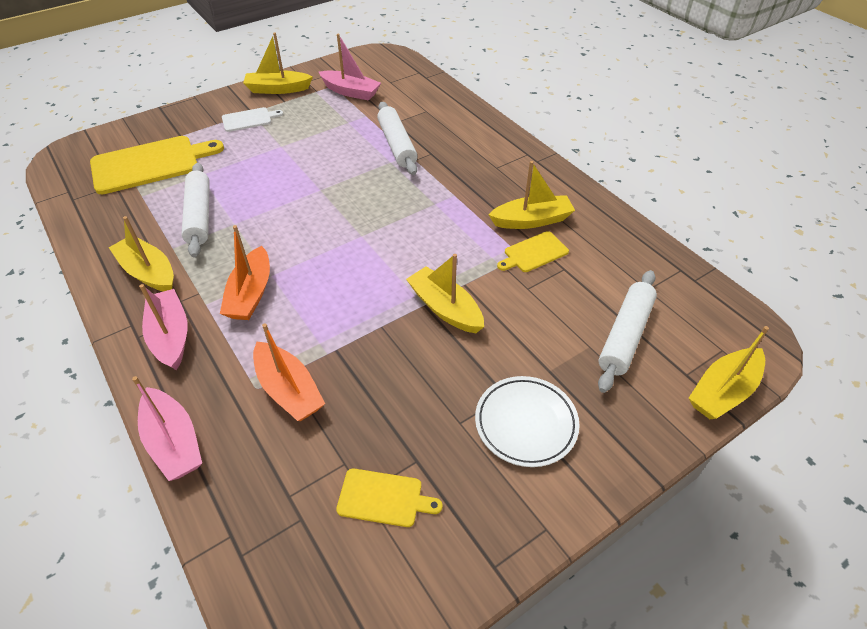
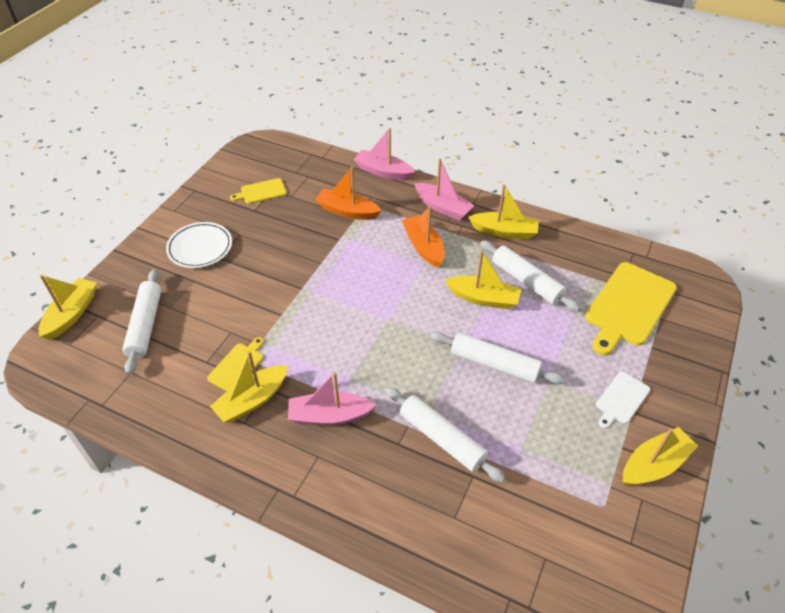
camera: 150 degrees right, 0 degrees up
(308, 170) = (494, 364): none -> white rolling pin
(350, 92) = (571, 506): pink boat -> pink boat (329, 416)
(445, 308) = (285, 291): yellow boat -> yellow boat (483, 298)

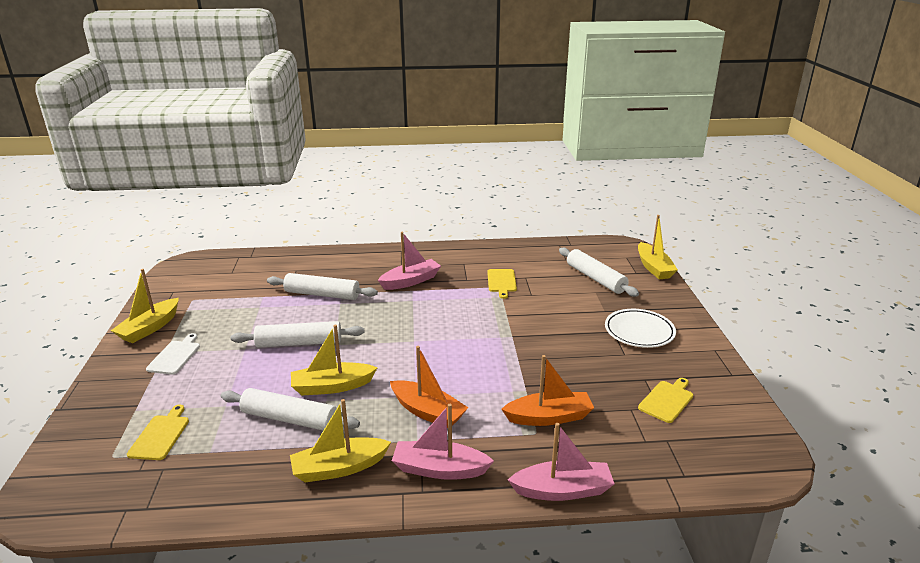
camera: 150 degrees right, 20 degrees down
(252, 400) = (470, 272): yellow boat -> none
(628, 306) = (160, 435): yellow cutting board -> yellow cutting board, size x0.51

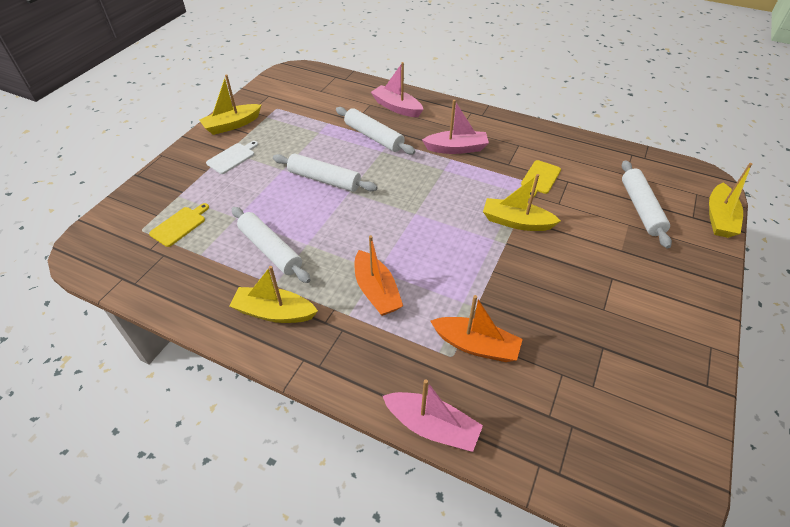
camera: 30 degrees right, 20 degrees up
(332, 386) = (320, 232): yellow boat -> yellow boat (516, 222)
(440, 469) = (346, 352): pink boat -> pink boat (397, 107)
(639, 332) = (640, 290): white plate -> none
(667, 400) = (608, 382): yellow cutting board -> none

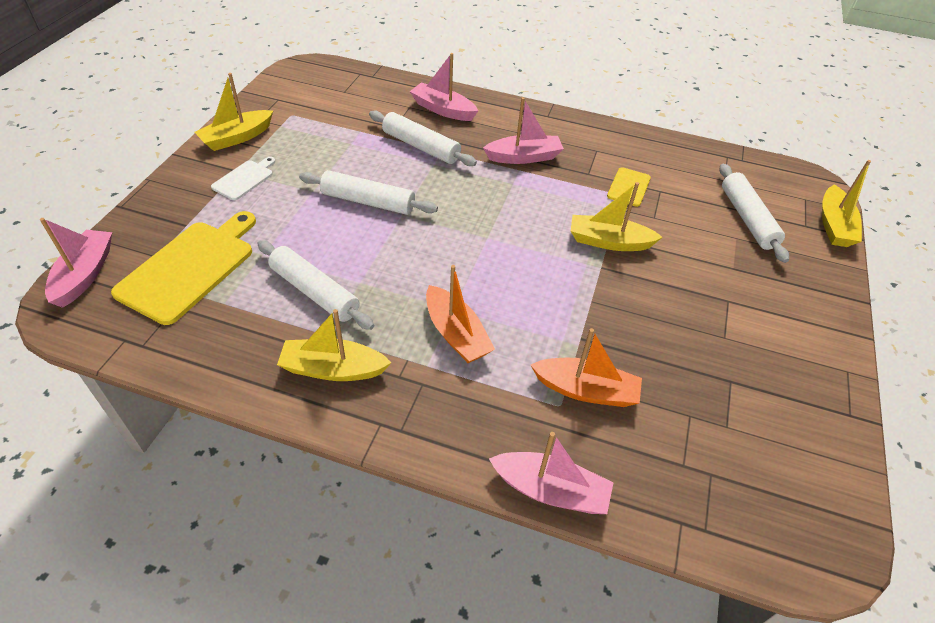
camera: 10 degrees left, 0 degrees up
(102, 226) = (84, 275): none -> pink boat
(179, 225) = (190, 268): yellow cutting board -> yellow cutting board, size x1.96

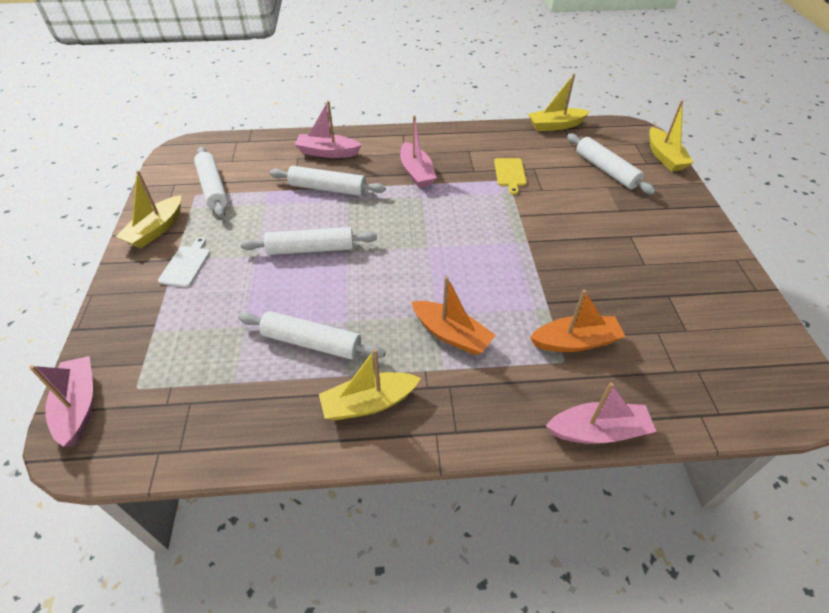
camera: 20 degrees left, 0 degrees up
(190, 268) = (183, 362): yellow cutting board -> none
(311, 113) = (213, 188): none -> white rolling pin
(523, 157) = (416, 172): pink boat -> pink boat turned 105 degrees clockwise
(609, 242) = (521, 219): yellow boat -> yellow boat (556, 125)

